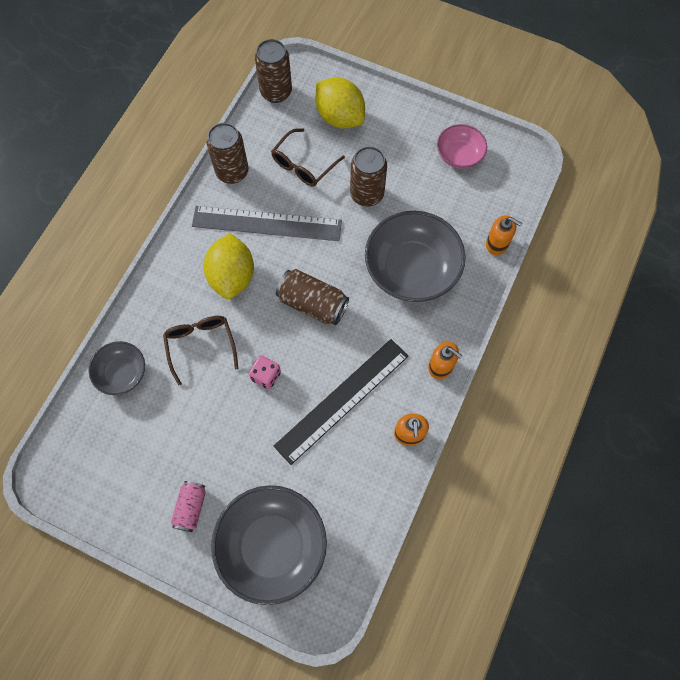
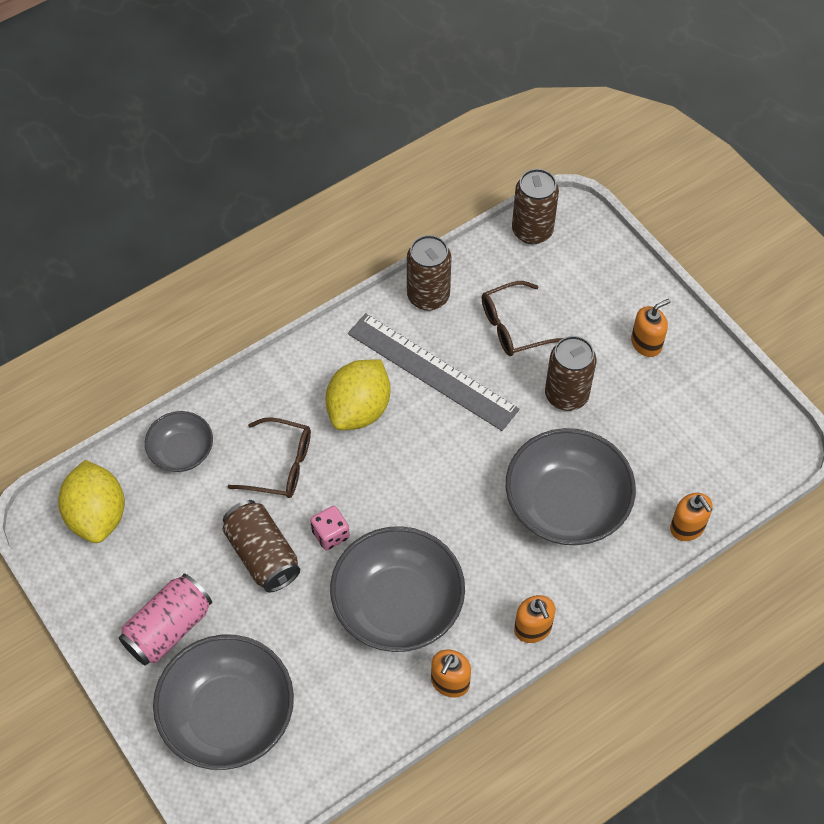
camera: 30 degrees right, 10 degrees down
(191, 508) = (168, 628): pink can -> pink can, size x1.58
(201, 345) = (281, 465): brown glasses -> brown glasses turned 90 degrees clockwise
(312, 303) = (429, 484): brown can -> brown can (262, 555)
(339, 117) = (589, 293): yellow lemon -> yellow lemon (97, 515)
(342, 400) = (398, 605): black ruler -> grey bowl
(397, 133) = (646, 343): none -> orange soap dispenser
(459, 155) = (705, 404): pink bowl -> none

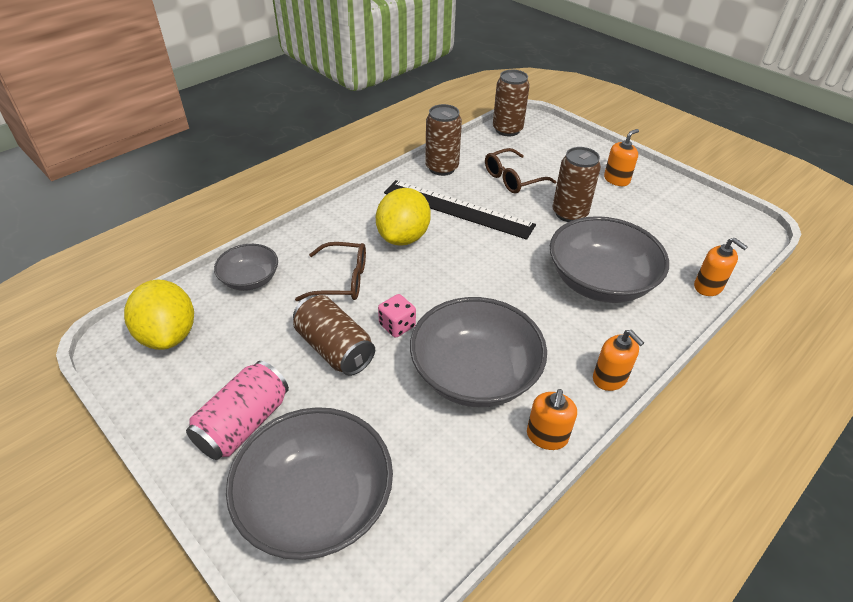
camera: 10 degrees left, 15 degrees down
(432, 371) = (457, 209): grey ruler -> black ruler

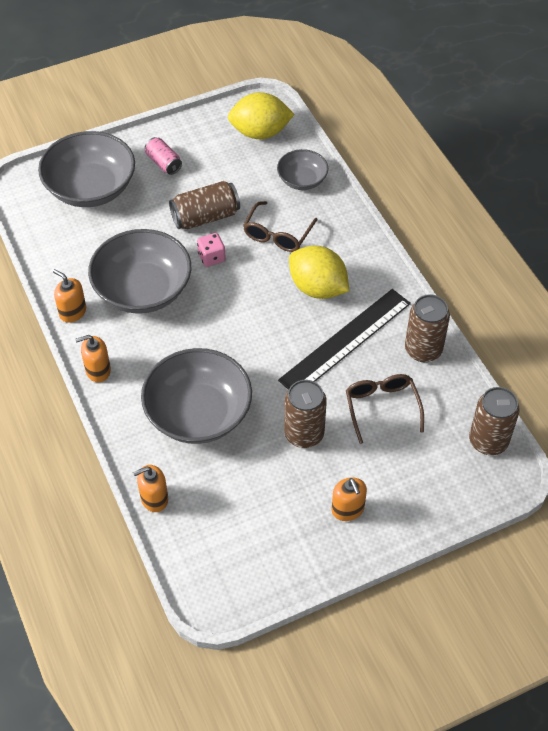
camera: 110 degrees right, 10 degrees up
(243, 423) = (163, 163): pink can -> pink can, size x0.63

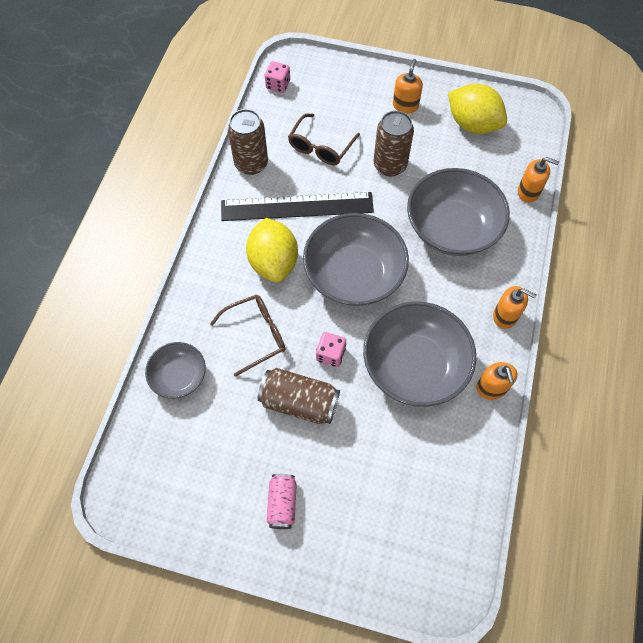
camera: 140 degrees left, 10 degrees up
(91, 188) = (378, 528): grey bowl -> grey bowl (354, 274)
(260, 132) = (158, 466): yellow lemon -> yellow lemon (472, 124)
(488, 441) = (278, 85): brown can -> pink dice

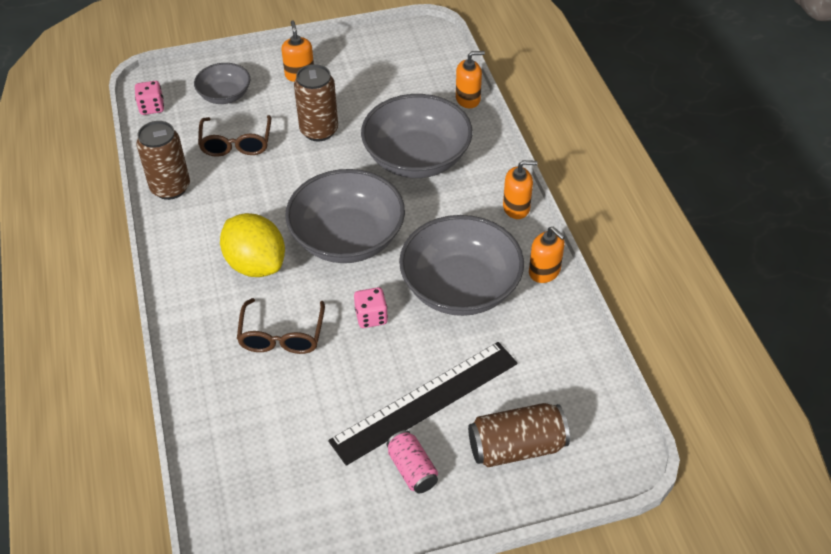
camera: 30 degrees left, 15 degrees down
(179, 376) = (223, 413): grey bowl -> grey bowl (225, 95)
(256, 335) = (282, 336): brown glasses -> brown glasses turned 150 degrees clockwise
(297, 207) = (247, 205): black ruler -> black ruler (425, 401)
(299, 402) = (368, 373): brown can -> brown can (516, 447)
(472, 124) = (377, 65): yellow lemon -> none

